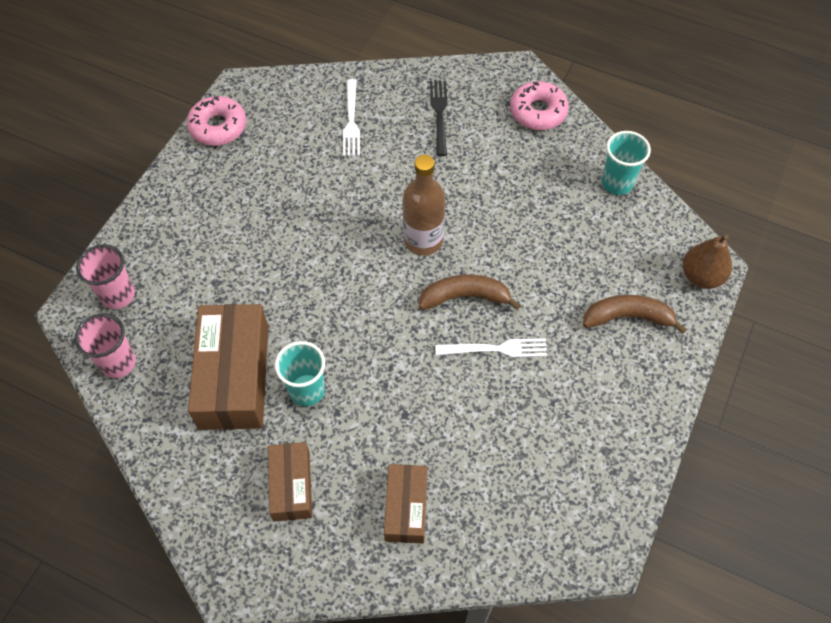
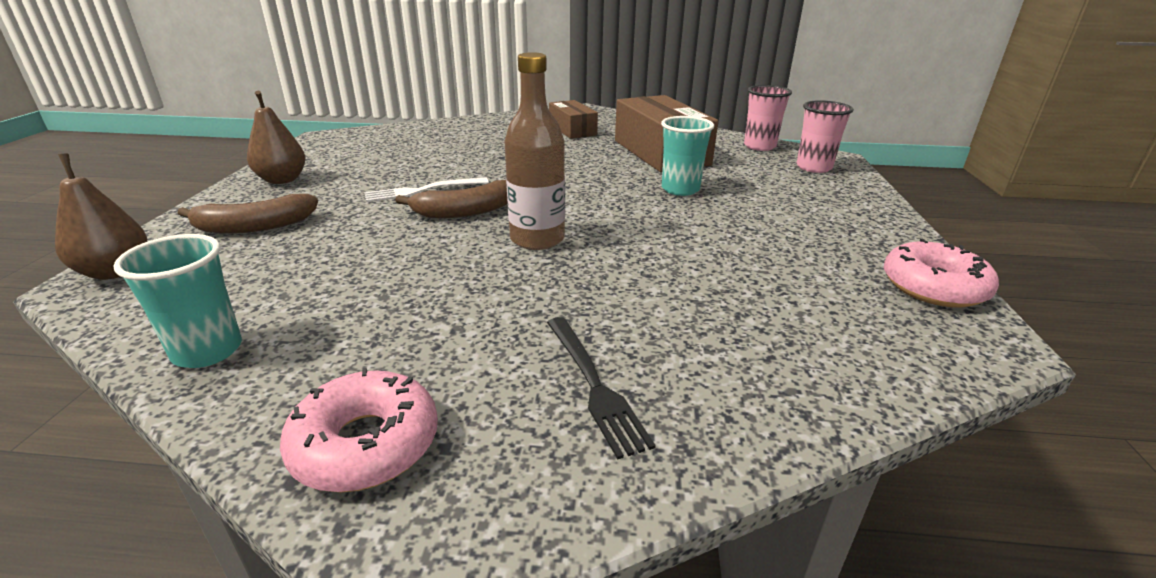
camera: 160 degrees right, 30 degrees down
(307, 390) = (594, 155): turquoise cup -> turquoise cup (680, 189)
(351, 121) = (748, 336): white fork -> none
(406, 508) = (482, 133): brown box -> none
(626, 413) = (282, 180): none -> brown pear

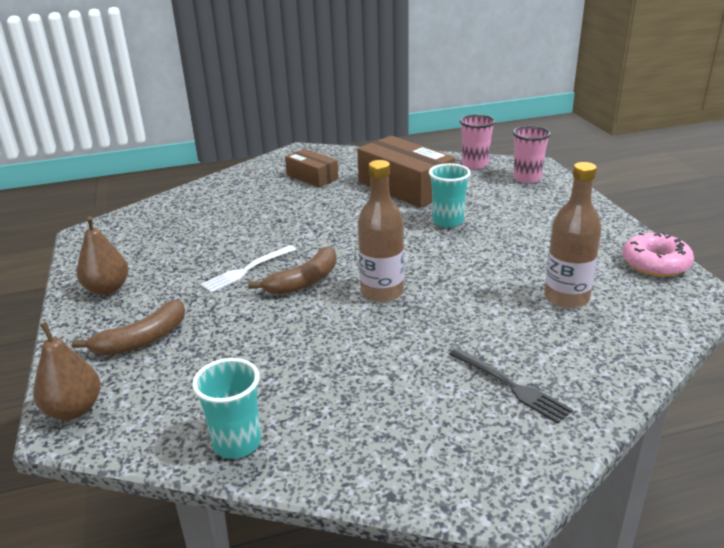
camera: 20 degrees left, 0 degrees up
(366, 444) = (412, 462): pink donut -> none
(766, 297) = (566, 298): none -> brown bottle

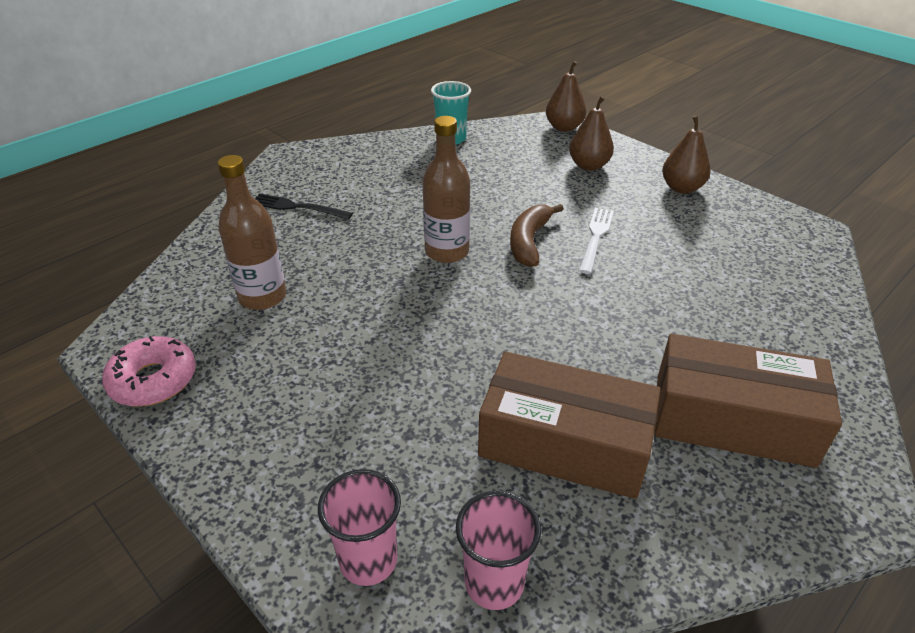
camera: 150 degrees right, 10 degrees up
(142, 340) = (589, 165): brown banana -> brown pear
(312, 177) = (732, 420): brown box -> brown box, size x1.74
(448, 221) = (445, 378): turquoise cup -> none

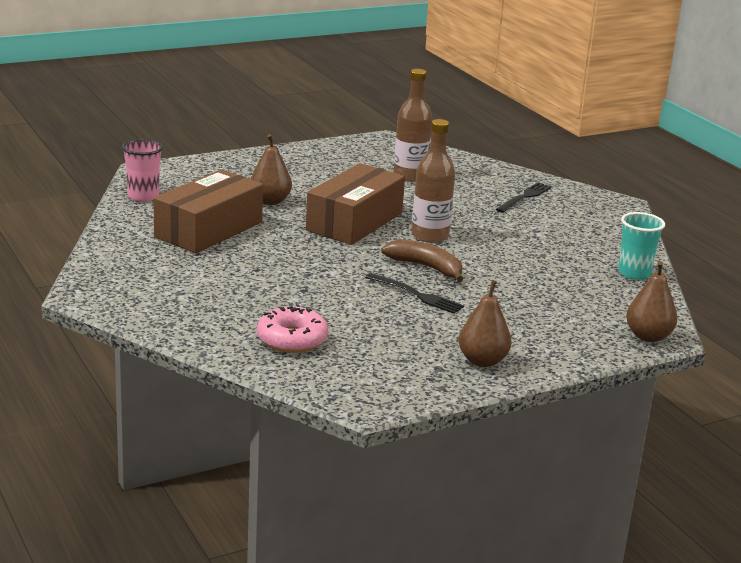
camera: 105 degrees right, 15 degrees down
(153, 380) = (347, 146): pink donut -> pink donut (292, 339)
(368, 560) = (182, 175): pink cup -> none
(589, 165) = (550, 326): brown pear -> brown pear (270, 201)
(596, 237) = (417, 295): white fork -> black fork
(732, 420) = (180, 280): brown box -> brown box (354, 222)

